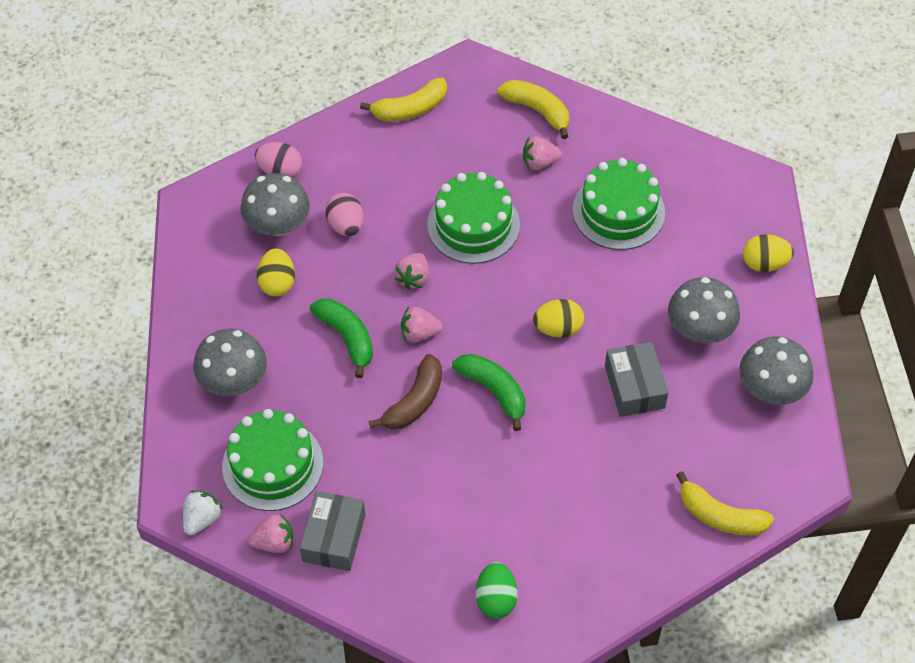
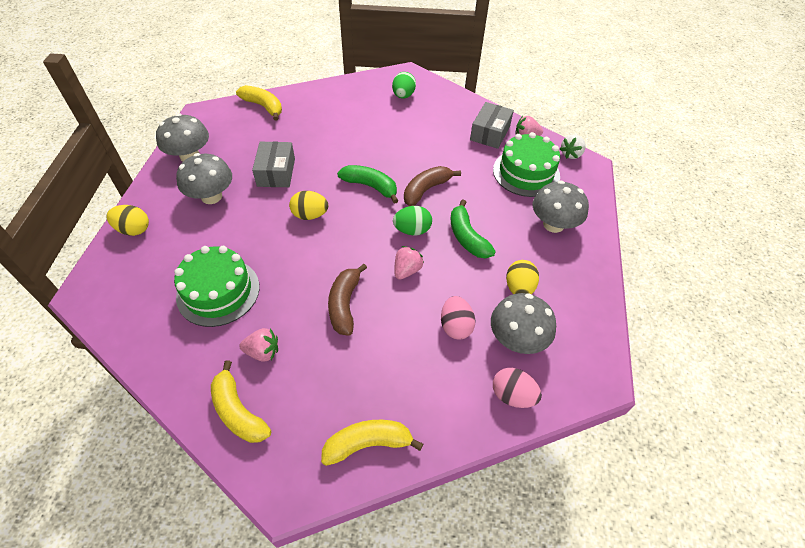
camera: 170 degrees left, 5 degrees down
(419, 333) = (412, 230): pink strawberry -> green egg
(473, 224) = (344, 304): green cake -> brown banana
(494, 391) = (370, 186): green banana -> green banana turned 150 degrees clockwise

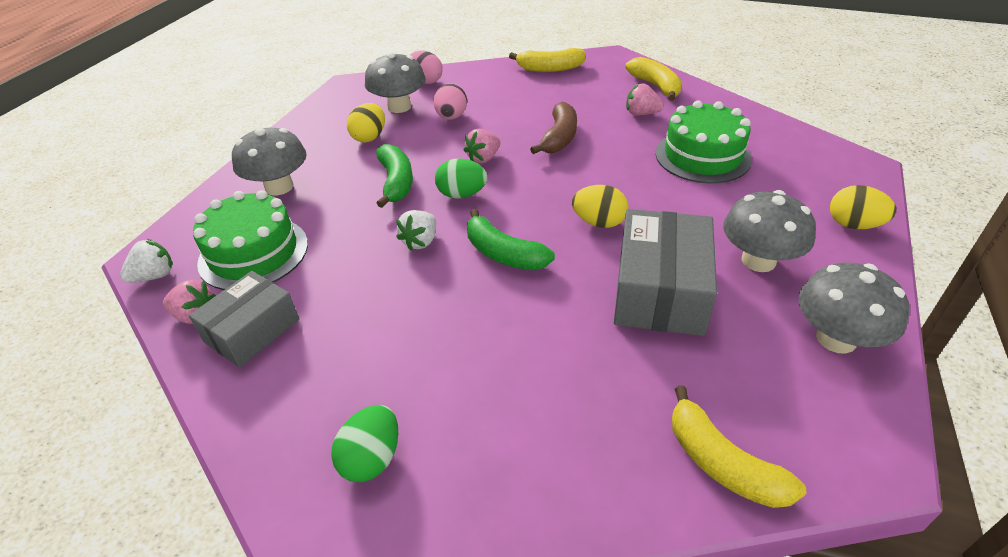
camera: 165 degrees left, 10 degrees down
(276, 172) = (660, 291): grey box -> grey box, size x1.50
(426, 190) = (420, 241): brown banana -> white strawberry

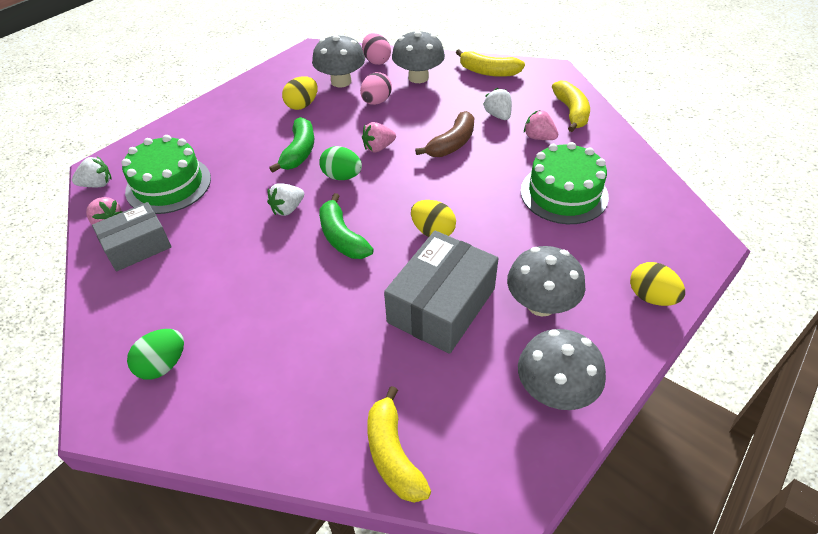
camera: 20 degrees right, 5 degrees up
(279, 187) = (213, 133): grey mushroom -> grey mushroom (418, 77)
(587, 103) = (498, 115): none -> white strawberry

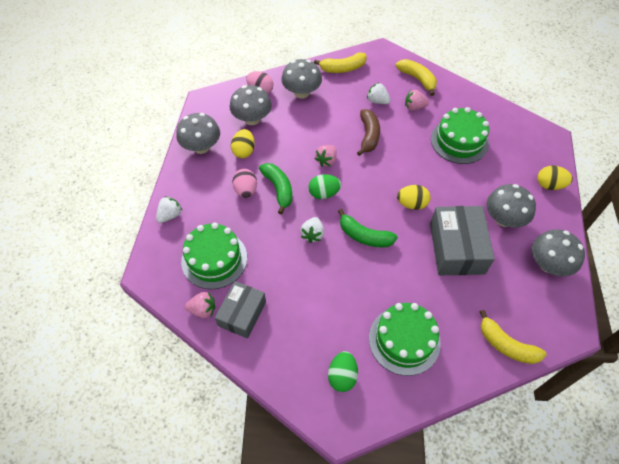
camera: 35 degrees left, 10 degrees up
(97, 184) = (161, 286): white strawberry -> white strawberry (170, 215)
(266, 86) = (201, 147): none -> grey mushroom
(270, 369) = (404, 340): none -> green cake
(376, 101) = (292, 125): pink egg -> pink egg (246, 190)

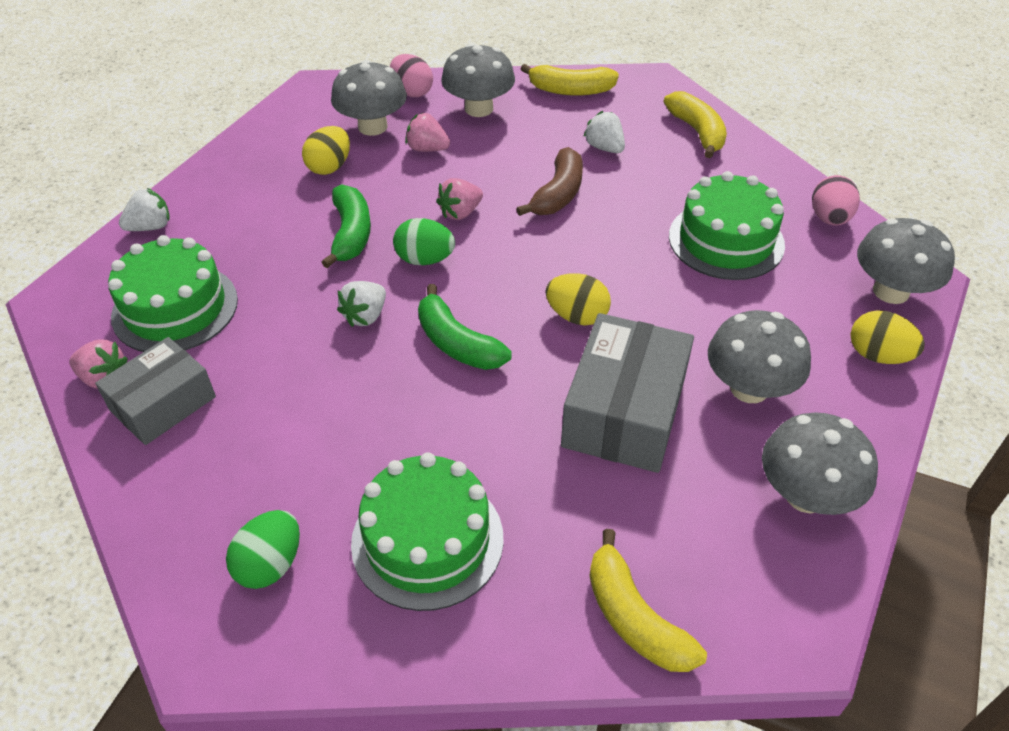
camera: 20 degrees right, 10 degrees down
(201, 147) = (266, 146): grey mushroom -> grey mushroom (891, 291)
(246, 190) = (295, 222): pink egg -> pink egg (829, 219)
(414, 107) = (668, 171): pink strawberry -> pink strawberry (427, 149)

